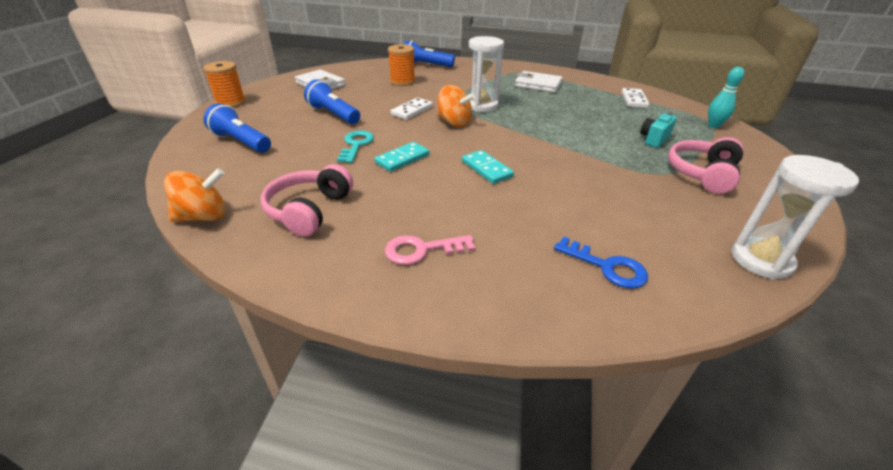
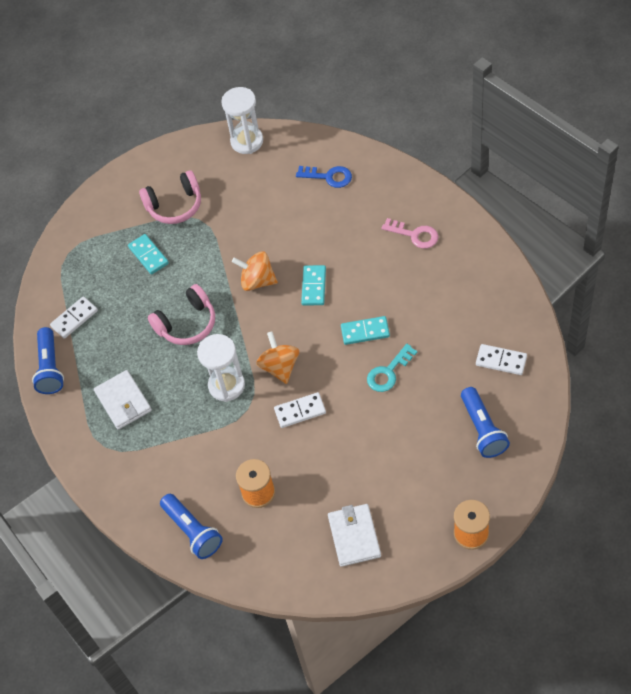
camera: 135 degrees left, 20 degrees up
(204, 216) = (532, 331): orange spinning top -> orange spinning top (257, 281)
(238, 183) = (501, 361): none -> white domino
(309, 210) = (462, 303): pink headphones -> pink headphones (187, 323)
(333, 114) = (379, 443): blue flashlight -> blue flashlight (50, 368)
(606, 266) = (328, 177): blue key -> blue key turned 120 degrees clockwise
(654, 139) = (148, 255): turquoise camera -> turquoise domino
(714, 125) = (74, 246): turquoise bowling pin -> none

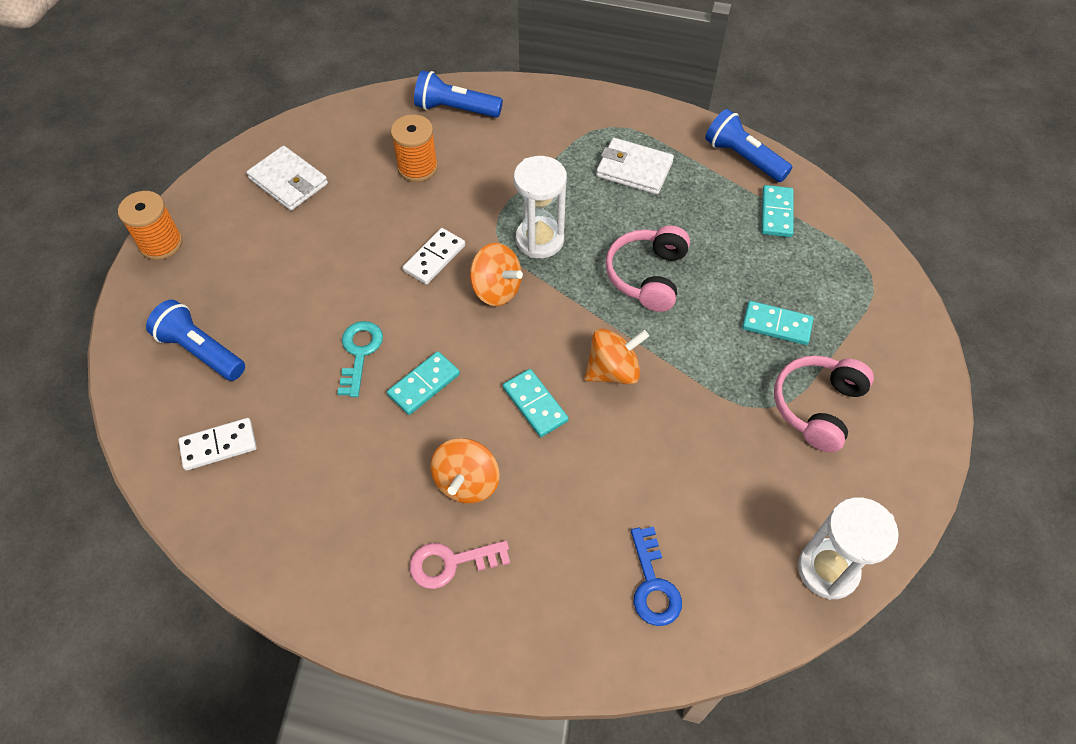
camera: 135 degrees right, 0 degrees up
(74, 318) = (776, 213): white domino -> turquoise domino
(328, 177) = (653, 584): blue key -> blue key turned 75 degrees counterclockwise
(380, 267) = (467, 482): none -> orange spinning top

